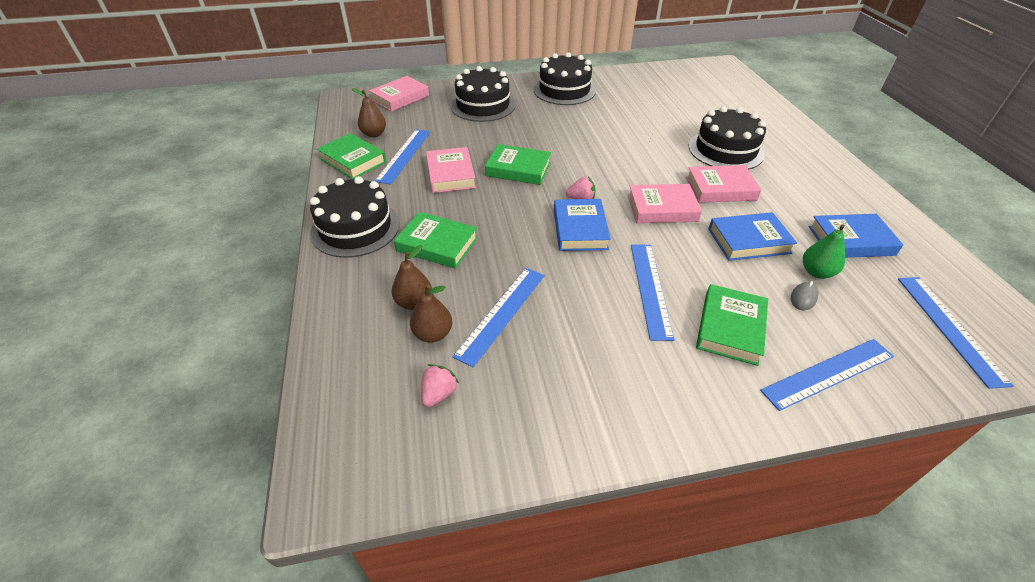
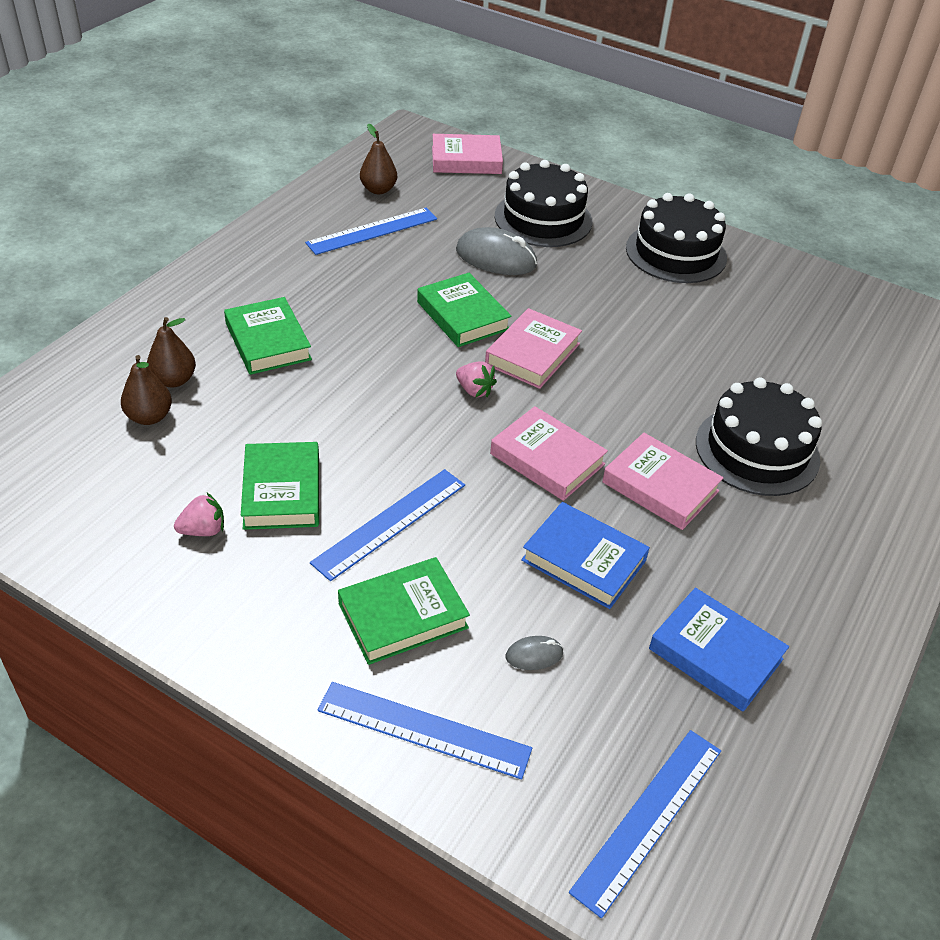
camera: 40 degrees right, 0 degrees up
(353, 160) = (318, 208): green book -> green book (282, 491)
(355, 228) = (225, 280): black cake -> none
(439, 393) = (86, 466): pink strawberry -> pink strawberry (203, 530)
(450, 174) = (386, 279): pink book -> pink book (532, 354)
(490, 134) = (496, 258): none -> grey mouse
(501, 314) = (225, 442): blue ruler -> none
(580, 229) = (421, 419): blue book -> none
(816, 272) = (601, 647): green pear -> none

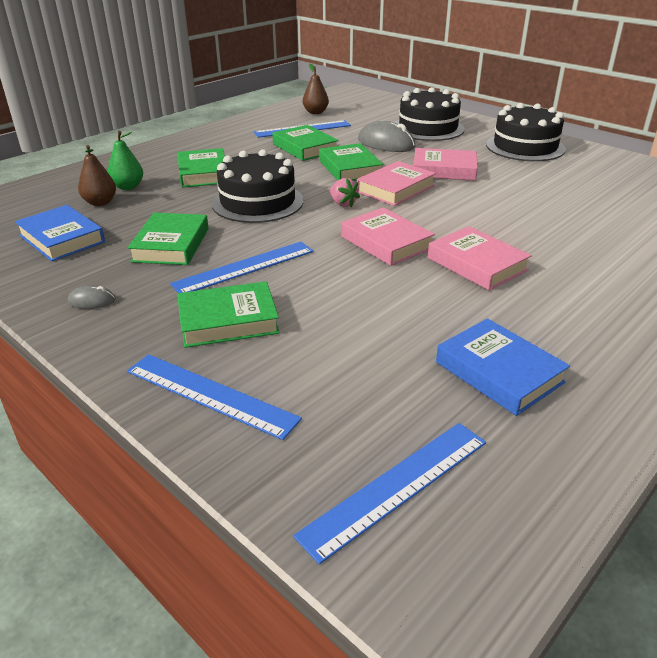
camera: 15 degrees right, 10 degrees down
(174, 380) = (128, 187): brown pear -> green pear
(203, 530) = (101, 260): pink strawberry -> none
(389, 275) = (305, 148): none -> green book
(466, 160) = (382, 102): pink book -> pink book (444, 170)
(534, 655) = (329, 356): grey mouse -> grey mouse (92, 301)
(584, 560) = (395, 301): blue book -> blue book (62, 238)
(757, 450) = (568, 249): black cake -> black cake (257, 202)

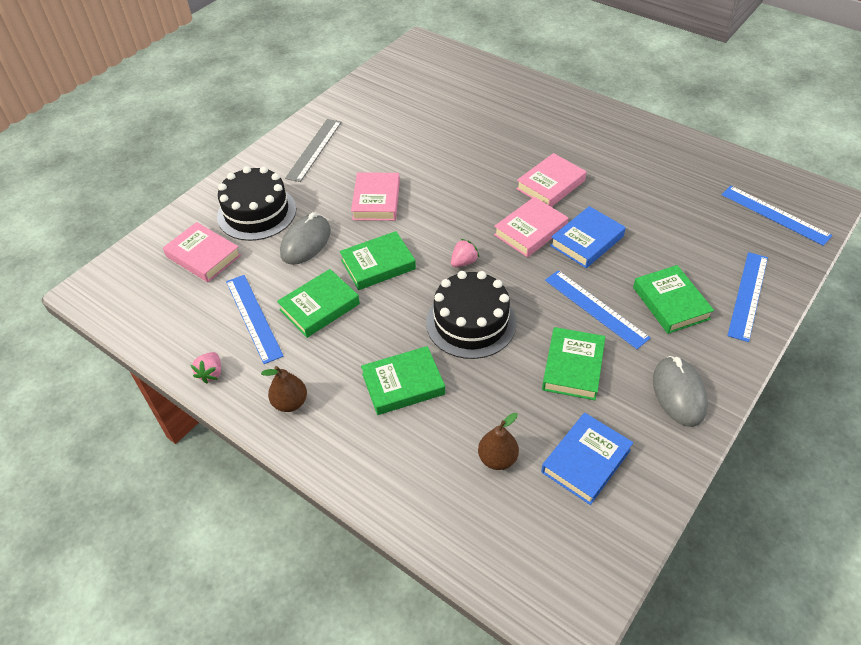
camera: 95 degrees left, 15 degrees up
(92, 301) = (679, 393): grey mouse -> grey mouse, size x2.08
(128, 187) = (451, 446): green pear -> none
(171, 245) = (573, 367): green book -> green book turned 75 degrees counterclockwise
(254, 119) = (211, 373): none -> pink strawberry
(315, 112) = (187, 313): brown pear -> brown pear (290, 403)
(395, 189) = (425, 230): pink book -> pink book (203, 256)
(499, 372) = (671, 180): blue book -> blue book (587, 241)
(525, 147) = (314, 149): black cake -> grey ruler

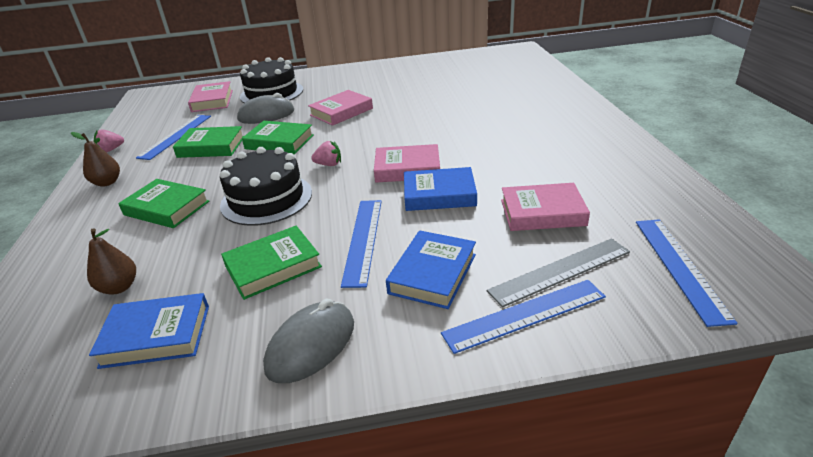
camera: 45 degrees right, 15 degrees down
(314, 149) = (355, 77): grey ruler -> grey ruler (560, 271)
(550, 185) = (475, 149): pink book -> pink book (542, 212)
(670, 303) = (432, 274): green book -> blue book

